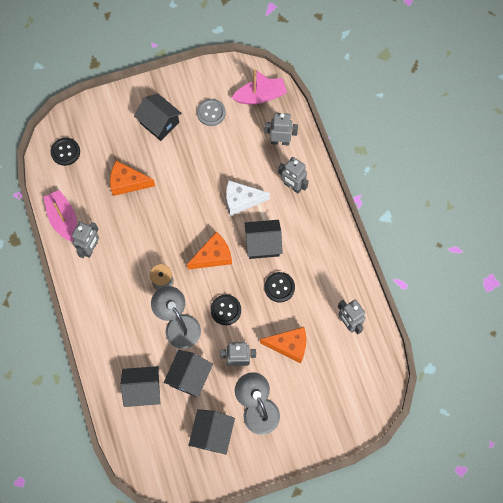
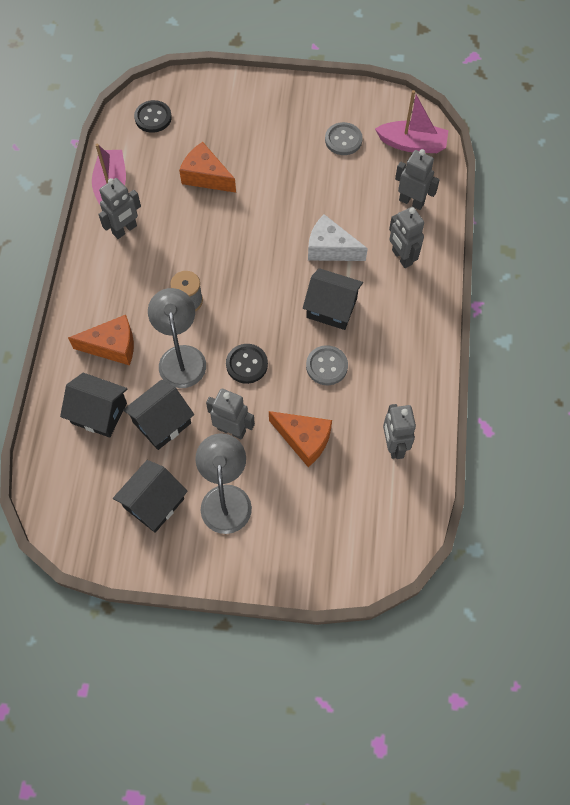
camera: 25 degrees right, 5 degrees down
(159, 123) = (277, 128): black house -> none
(213, 256) = (264, 297): orange cheese -> orange cheese (112, 346)
(279, 287) = (326, 366): black button -> grey button

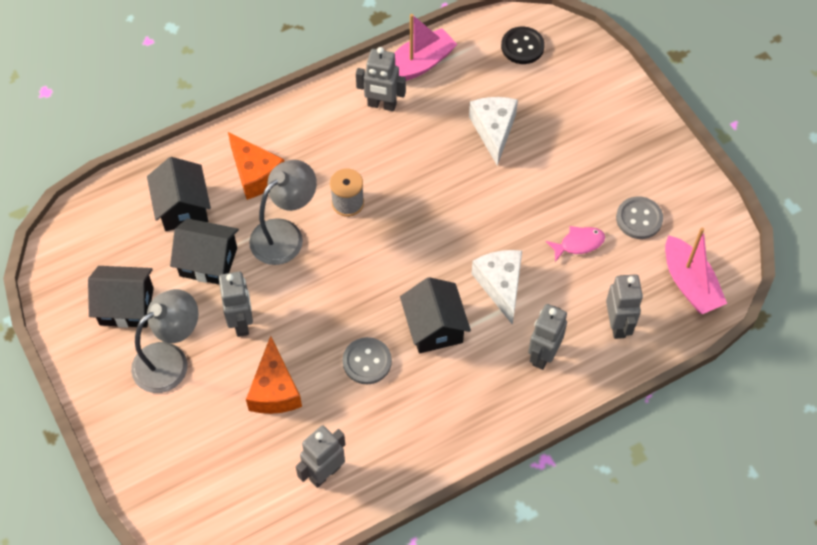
camera: 55 degrees right, 5 degrees down
(206, 176) = (493, 130): orange cheese -> white cheese
(247, 364) = (317, 292): black button -> none
(334, 184) = (578, 243): none -> pink fish

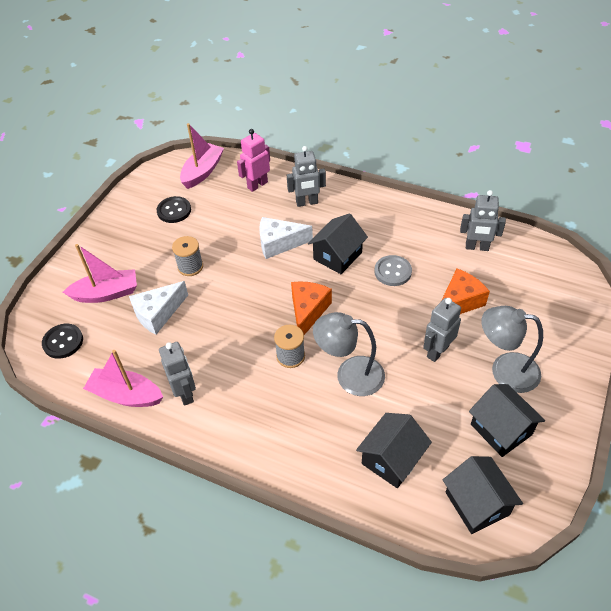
camera: 125 degrees left, 10 degrees down
(208, 262) = (416, 405): black house -> black house (477, 503)
(255, 174) = (318, 432): orange cheese -> orange cheese (308, 311)
(500, 285) = (279, 243): white cheese -> white cheese turned 45 degrees clockwise
(535, 188) = (190, 266): none -> grey spool
(558, 103) = (106, 293): none -> pink boat
(578, 243) = (216, 226): pink fish -> none
(617, 325) = (257, 185): grey robot -> pink robot
(639, 219) = (174, 211): grey button -> black button

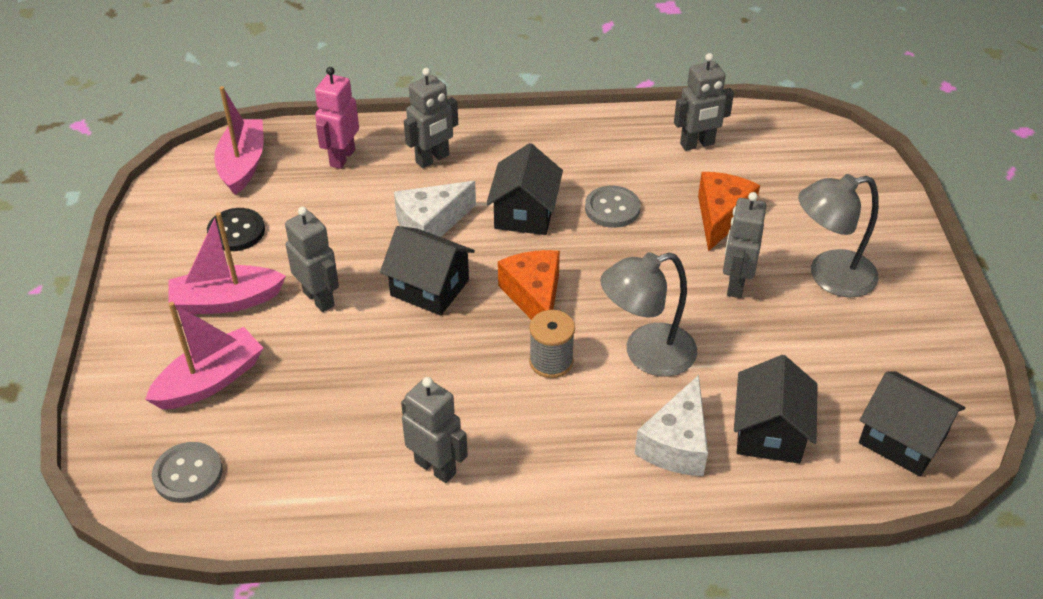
camera: 30 degrees left, 5 degrees down
(63, 342) = (188, 474): black button -> grey button
(126, 395) = (347, 505): pink boat -> pink boat (226, 301)
(158, 314) = (315, 378): white cheese -> white cheese (676, 444)
(190, 266) = (319, 298): grey spool -> grey robot
(501, 429) = (871, 345): black house -> black house (430, 288)

